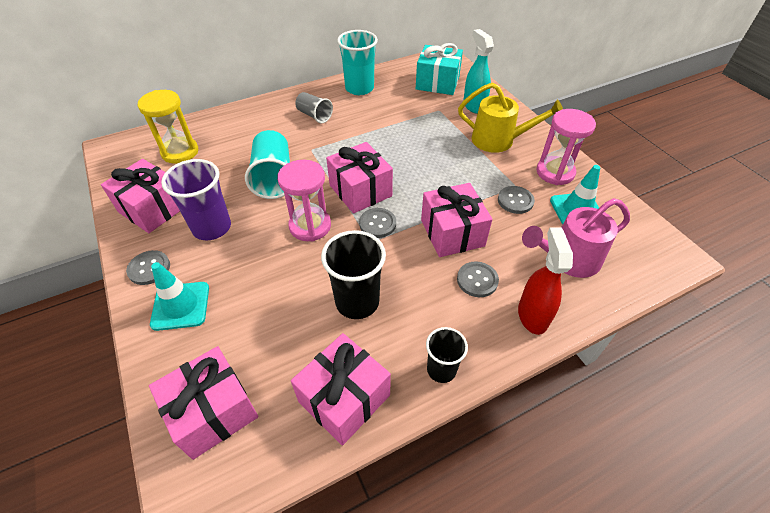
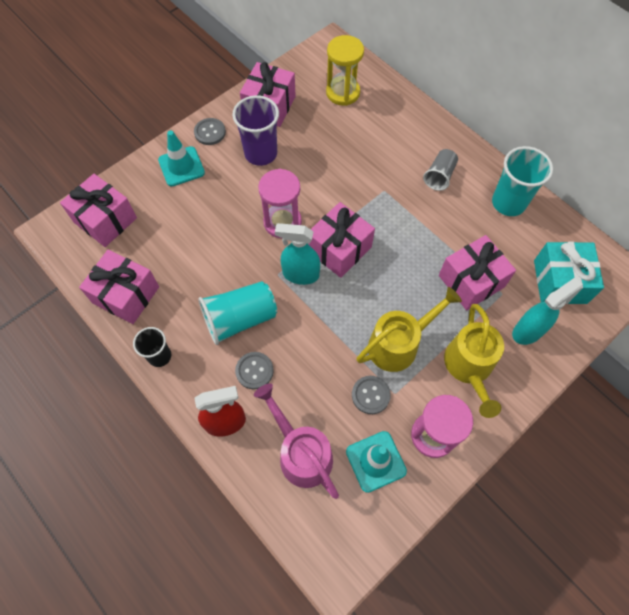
camera: 75 degrees right, 15 degrees up
(274, 178) = (333, 174): turquoise cup -> turquoise cup (240, 319)
(357, 302) = (210, 281): black cup -> none
(377, 224) = (300, 274): grey button -> turquoise spray bottle
(452, 233) = (307, 340): pink gift -> pink gift (471, 281)
(469, 173) = (399, 344): none -> yellow watering can

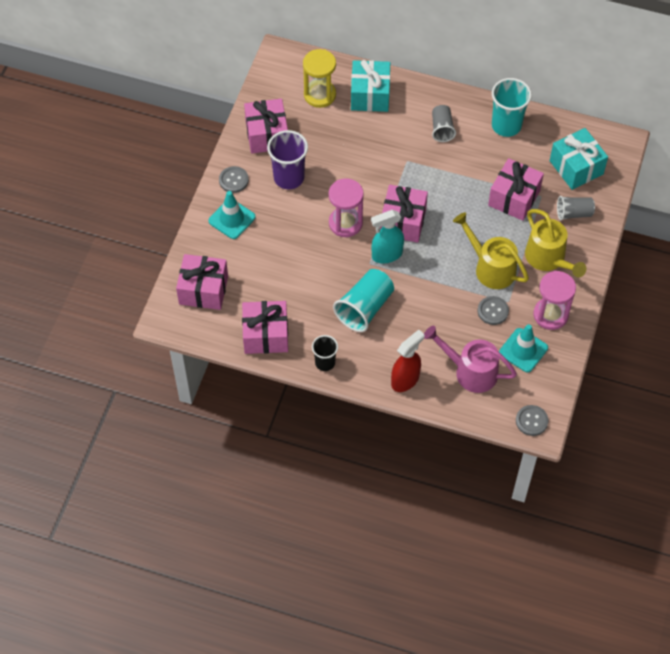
camera: 30 degrees left, 5 degrees down
(254, 371) = (401, 337): grey button -> grey button (531, 421)
(390, 113) = (370, 95): none -> turquoise gift
(399, 344) = (490, 267): yellow watering can -> yellow watering can turned 75 degrees counterclockwise
(528, 331) = (574, 213): turquoise spray bottle -> grey cup

